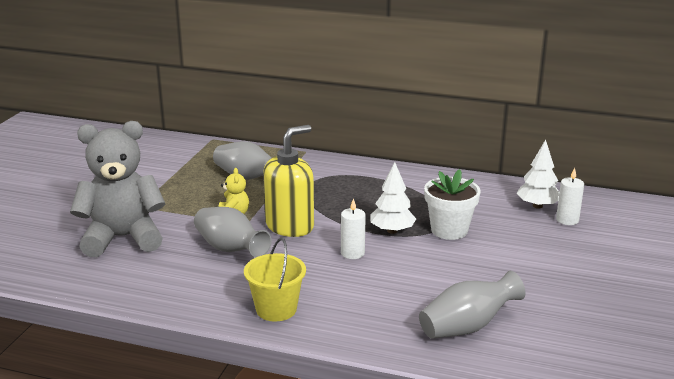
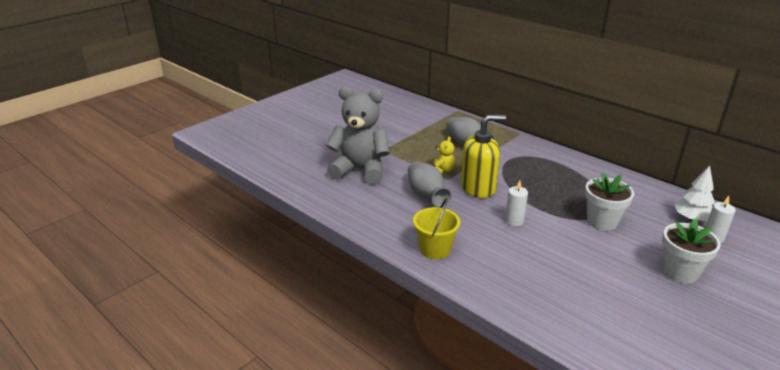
camera: 25 degrees right, 5 degrees up
(392, 231) = (554, 210): white tree -> none
(467, 327) = (575, 305): grey vase -> none
(553, 263) = (680, 272): none -> white flower pot

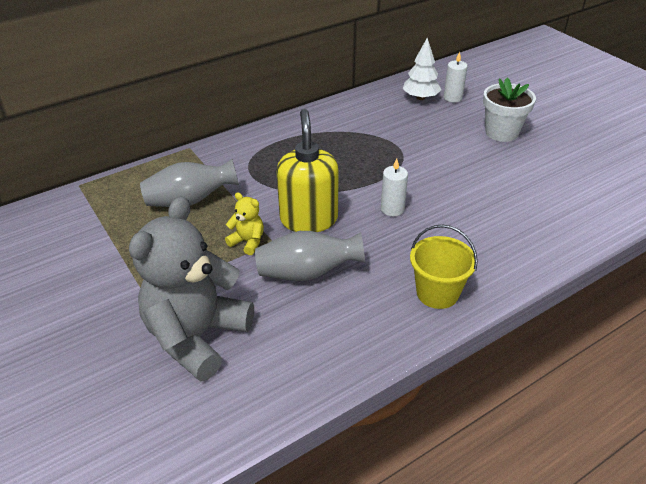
camera: 75 degrees left, 10 degrees up
(602, 221) = (410, 148): white flower pot -> none

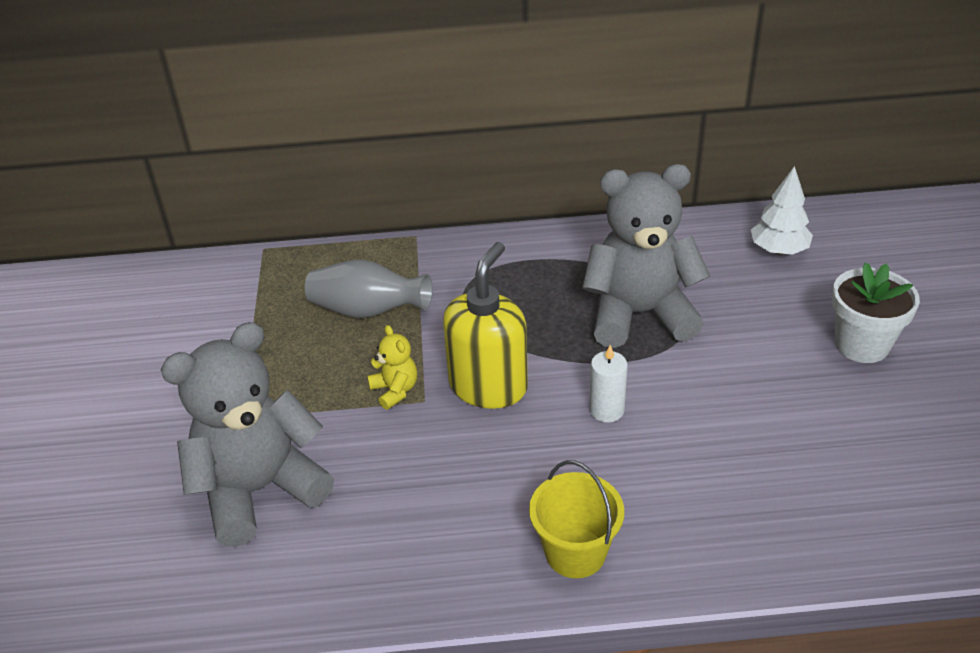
camera: 30 degrees right, 0 degrees up
(307, 273) = (434, 459): grey vase -> none
(369, 152) = (639, 314): none -> grey teddy bear
(452, 98) = (829, 264): white candle -> none

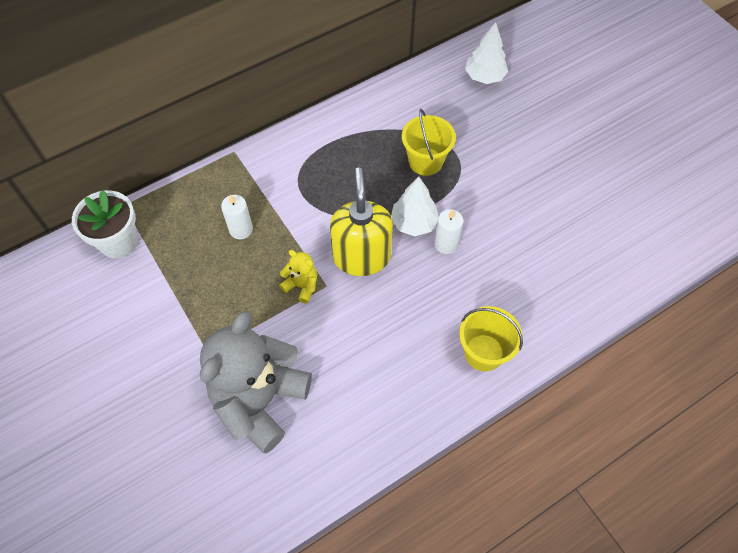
camera: 30 degrees left, 20 degrees up
(368, 311) = (241, 229): grey vase -> white candle
(579, 373) = (414, 223): none -> white tree
(639, 314) = (425, 161): grey teddy bear -> yellow bucket
(861, 344) = (568, 134): white flower pot -> white flower pot (118, 241)

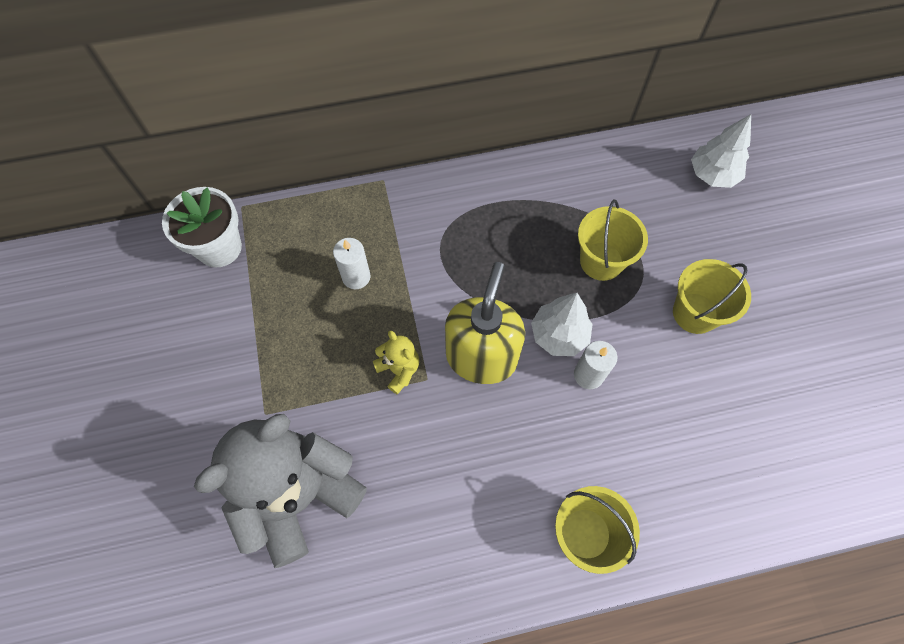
camera: 20 degrees right, 5 degrees up
(506, 177) = (695, 313): none -> yellow bucket

